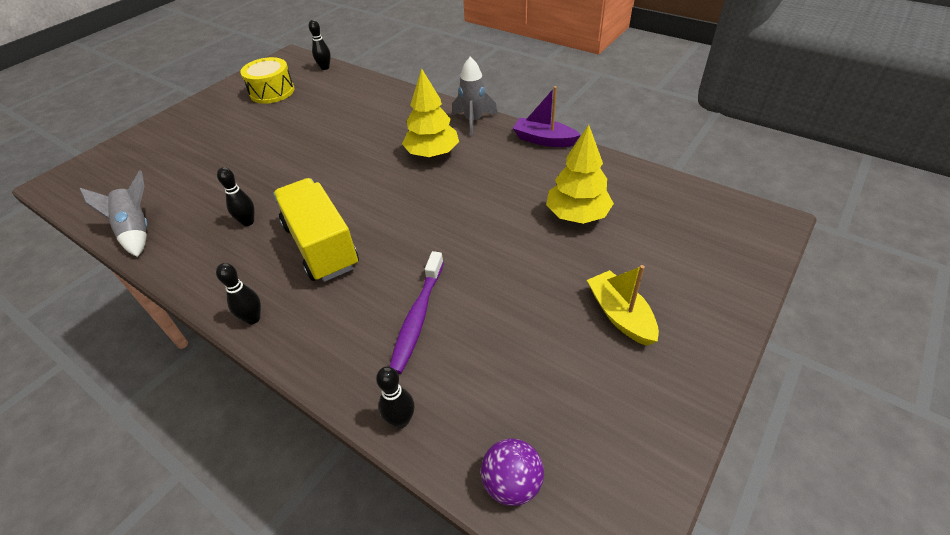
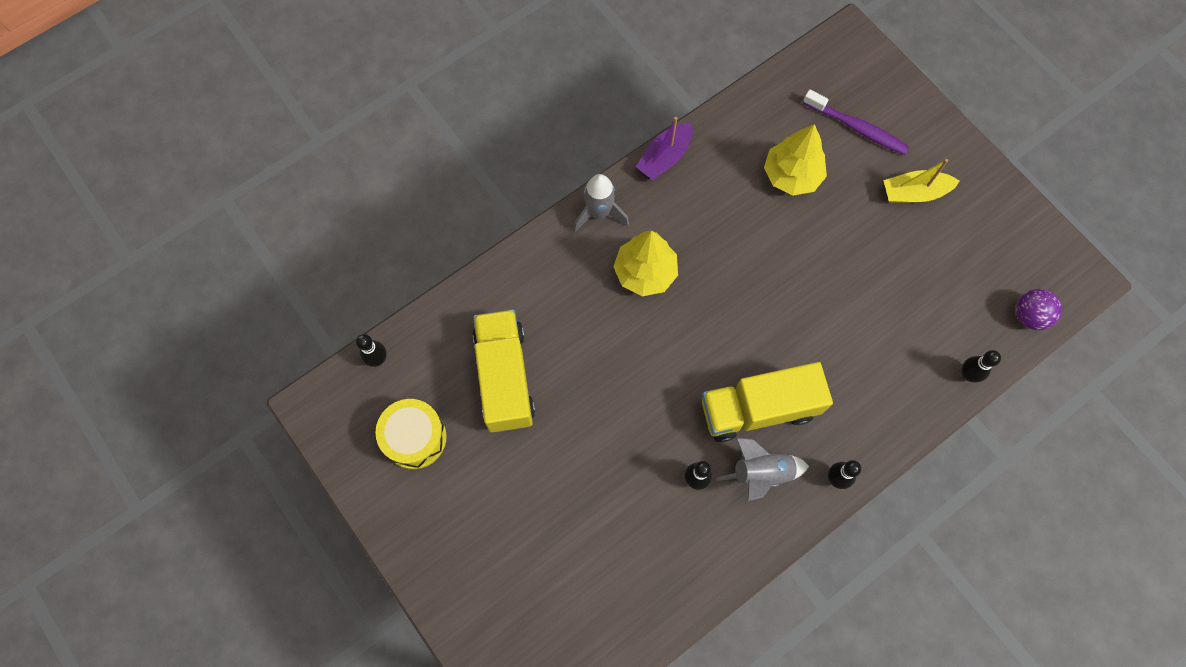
camera: 75 degrees left, 25 degrees up
(137, 231) = (669, 601): grey rocket -> grey rocket (761, 473)
(322, 113) = (505, 378): none -> yellow truck
(417, 318) = (874, 341): purple toothbrush -> purple toothbrush (857, 128)

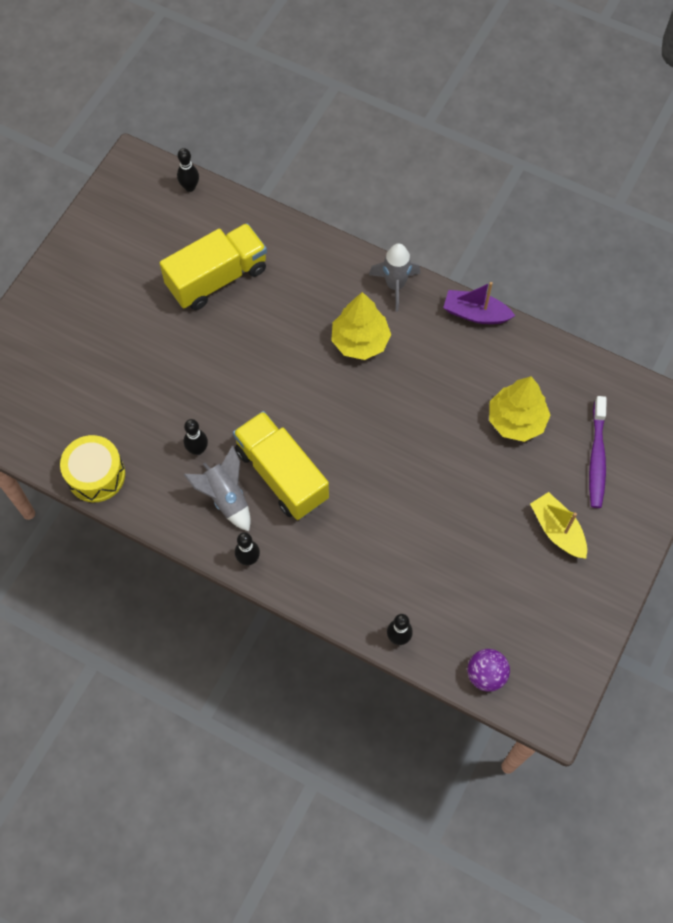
camera: 65 degrees right, 5 degrees down
(415, 437) = (140, 239): yellow drum -> yellow drum (96, 475)

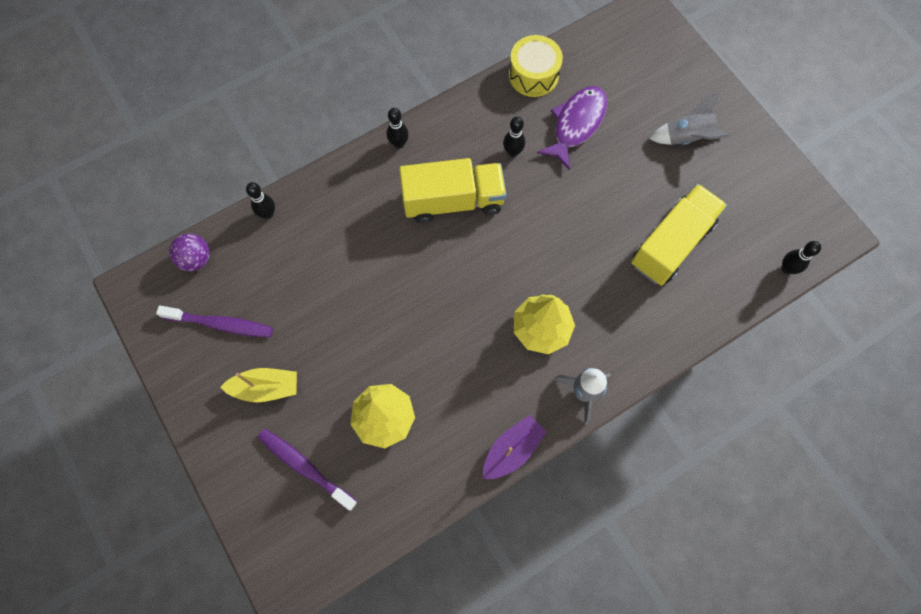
camera: 120 degrees right, 5 degrees up
(134, 409) = (576, 124): none -> purple fish
(217, 278) = (671, 244): yellow truck -> yellow truck turned 135 degrees counterclockwise
(226, 497) = (459, 152): grey rocket -> grey rocket (686, 138)
(530, 607) = (221, 324): none -> purple toothbrush

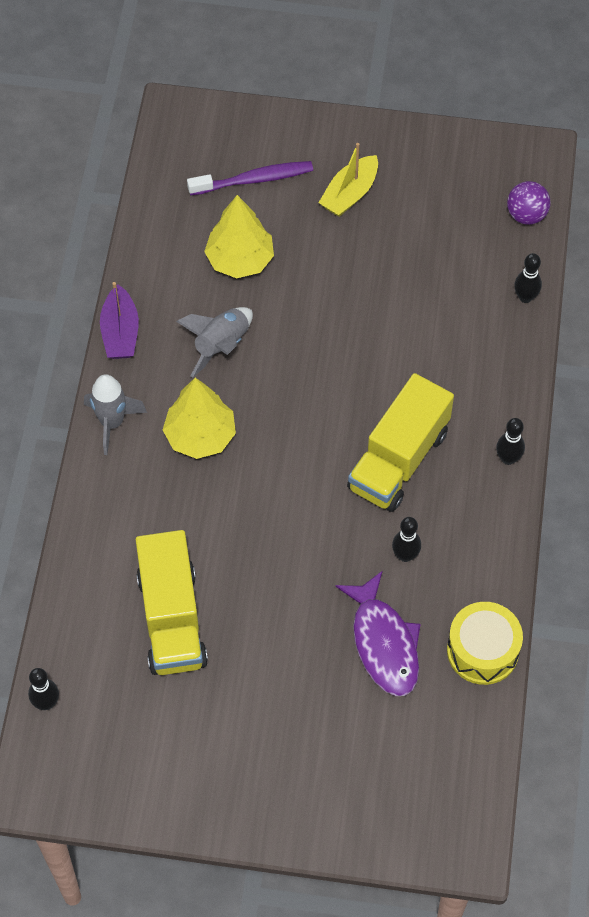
camera: 130 degrees right, 10 degrees down
(221, 324) = (441, 196): purple toothbrush -> none
(686, 138) = (269, 741): grey rocket -> grey rocket (221, 345)

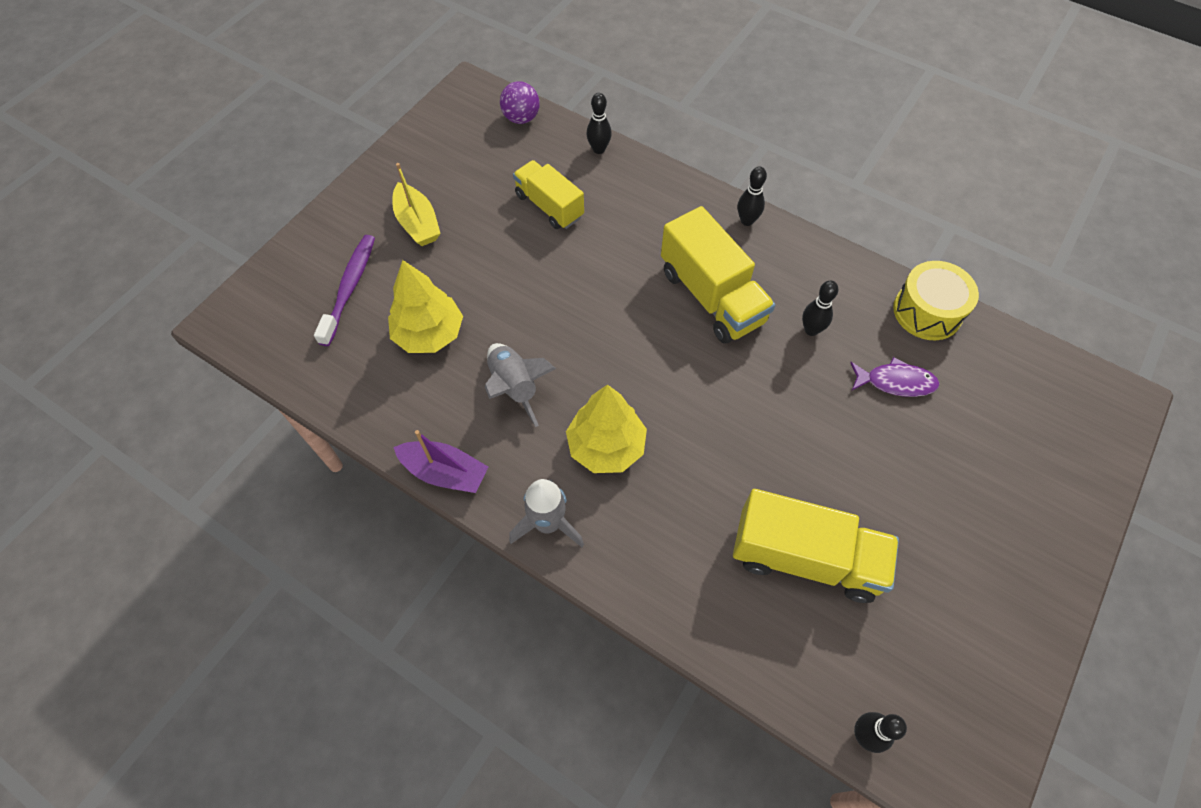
camera: 65 degrees left, 0 degrees up
(383, 643) = (896, 382): purple fish -> purple fish, size x0.65
(429, 286) = (549, 206): none -> yellow truck

